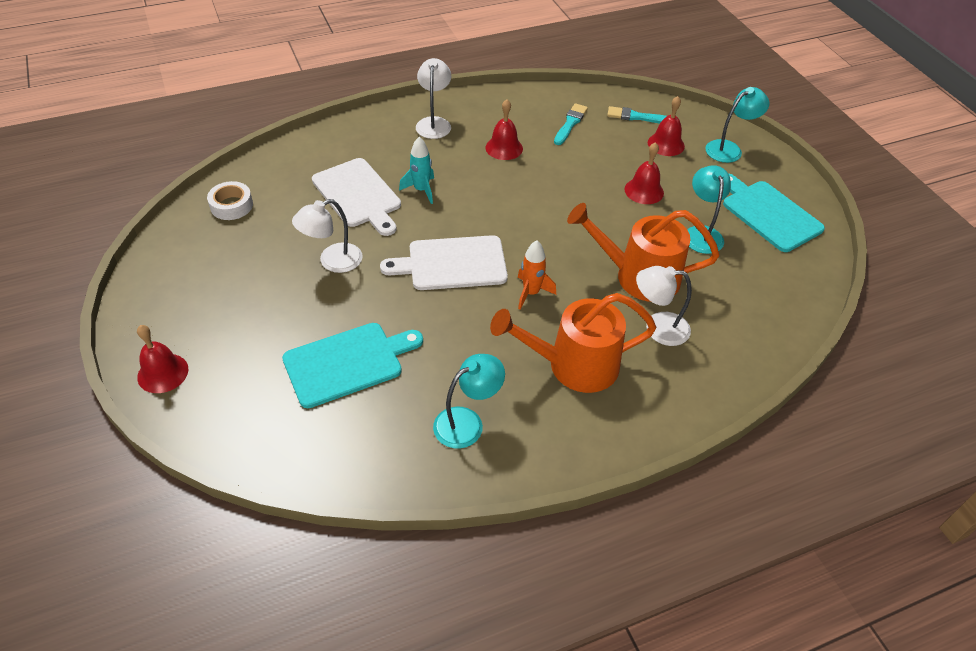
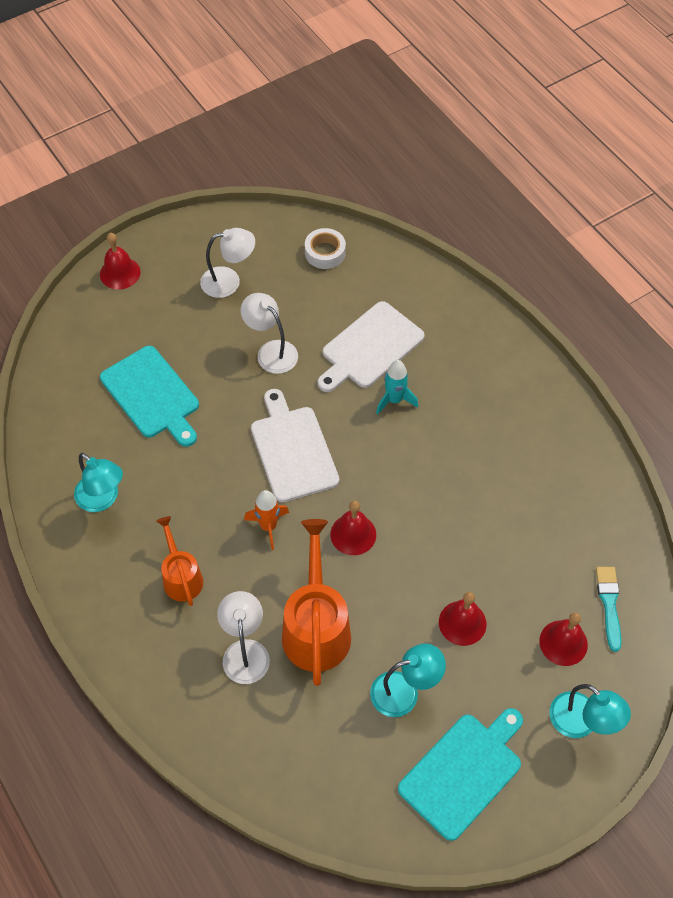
camera: 80 degrees right, 10 degrees up
(434, 123) = (513, 387): white lamp -> white lamp (229, 281)
(504, 148) = (492, 464): red bell -> red bell (353, 534)
(570, 123) = (565, 528): turquoise brush -> none
(573, 365) = (181, 576): orange watering can -> orange watering can, size x0.59

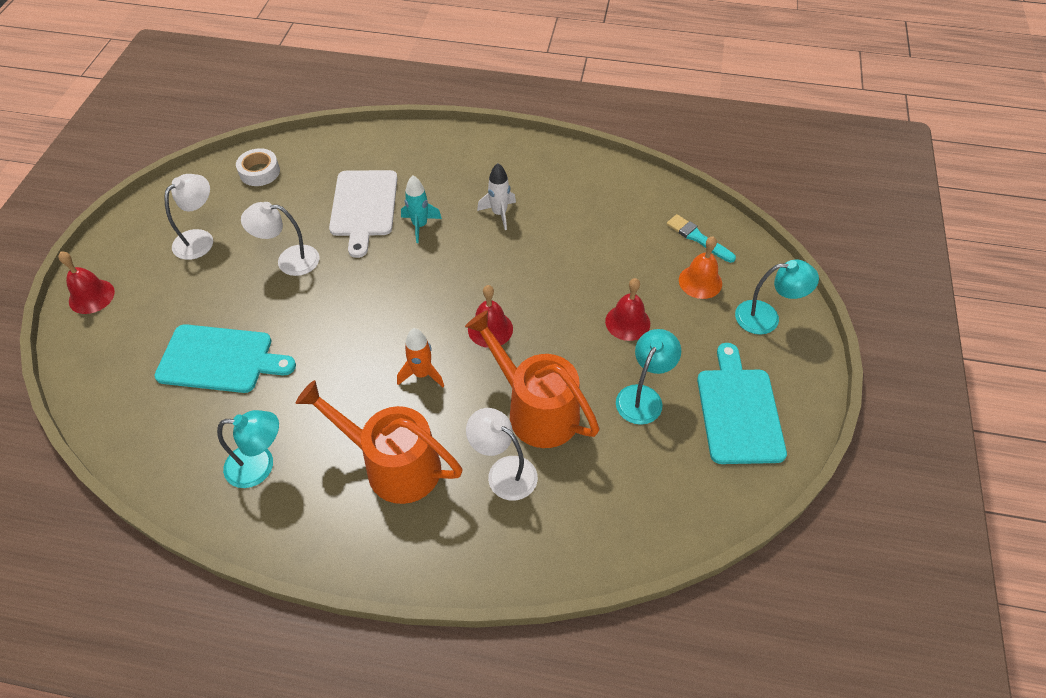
camera: 45 degrees left, 5 degrees down
(181, 576) = (393, 464): orange watering can -> orange watering can, size x1.70
(292, 450) = (381, 310): white cutting board -> none
(467, 441) = (499, 214): none -> white rocket
(563, 643) = (700, 281): red bell -> orange bell

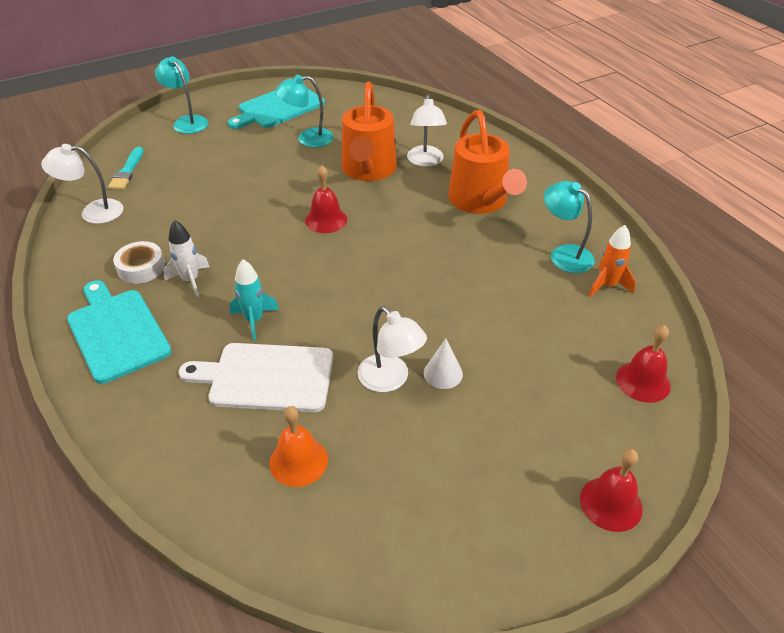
camera: 130 degrees left, 10 degrees down
(200, 239) = (445, 479): white lamp -> white lamp (93, 212)
(220, 359) = (532, 340): turquoise cutting board -> turquoise cutting board (117, 332)
(259, 172) = (297, 518): white tape -> white tape (141, 268)
(260, 289) = (443, 373): none -> white cone
(364, 207) = (266, 377): white cutting board -> white cutting board turned 135 degrees counterclockwise
(422, 374) = (403, 228): orange rocket -> orange rocket (607, 285)
(627, 322) = (250, 167): red bell -> red bell (643, 381)
(700, 281) = (177, 155): orange bell -> orange bell (298, 461)

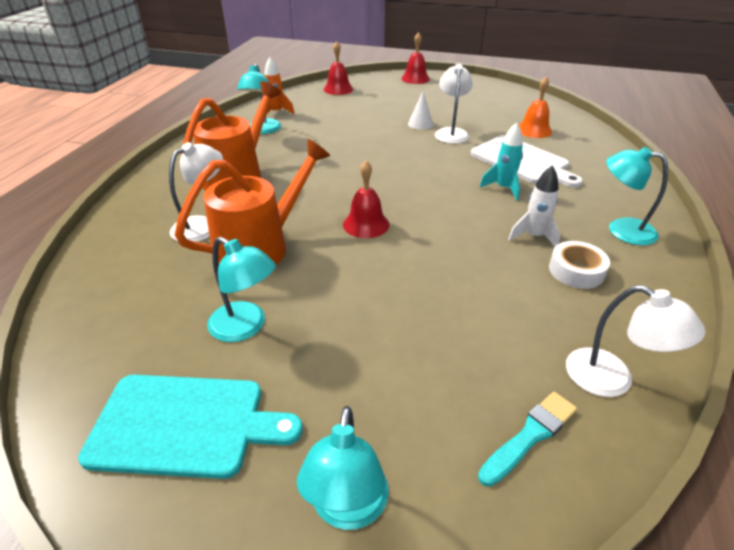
camera: 135 degrees left, 5 degrees down
(117, 332) = (621, 229): turquoise cutting board -> turquoise lamp

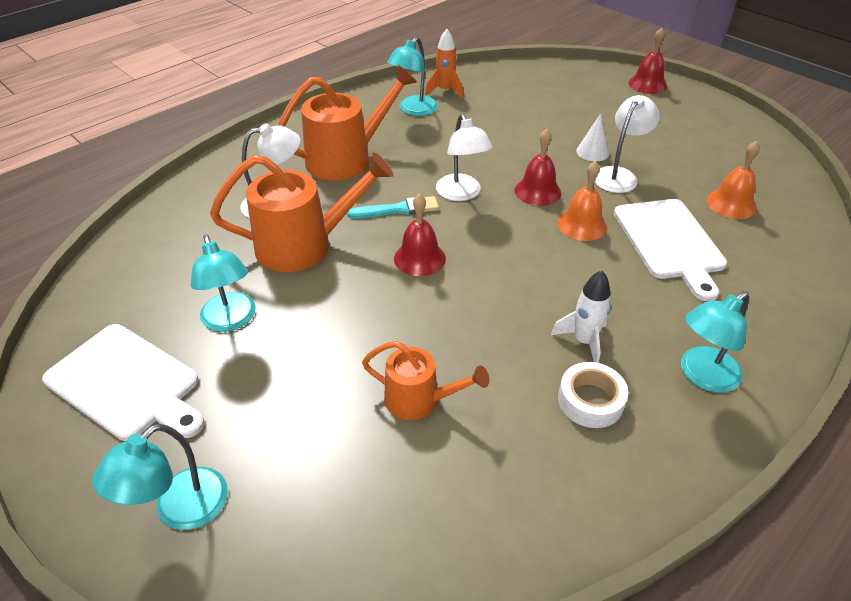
camera: 30 degrees right, 5 degrees up
(184, 424) = (126, 383): turquoise cutting board -> white cutting board
(338, 89) = (539, 76): red bell -> red bell (537, 191)
(458, 167) = (582, 225): none -> orange bell
(465, 320) = (420, 400): none -> orange watering can
(503, 188) = (609, 270): turquoise rocket -> none
(530, 436) = (372, 535): turquoise brush -> turquoise brush (397, 209)
(612, 379) = (503, 528): white lamp -> white lamp (461, 194)
(621, 229) = (702, 376): turquoise lamp -> turquoise lamp turned 90 degrees counterclockwise

